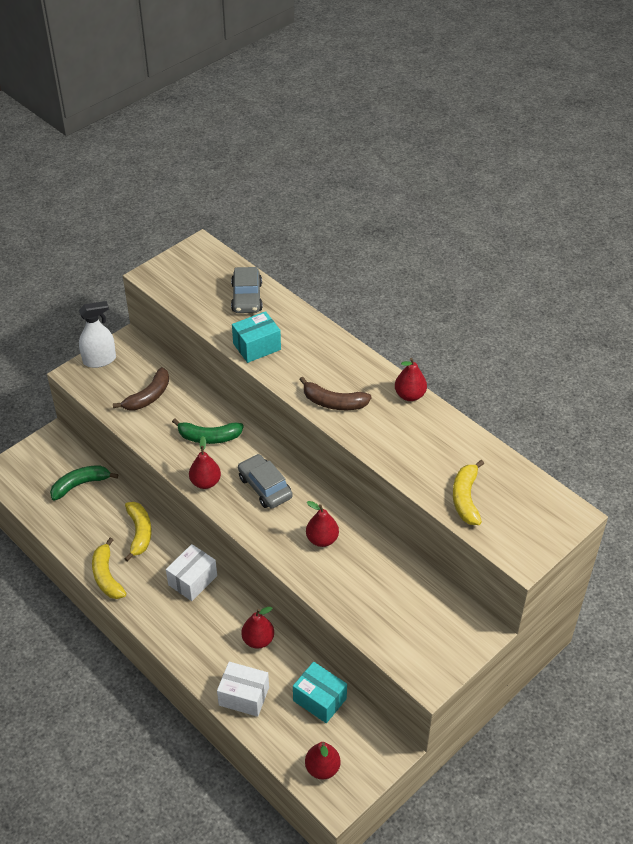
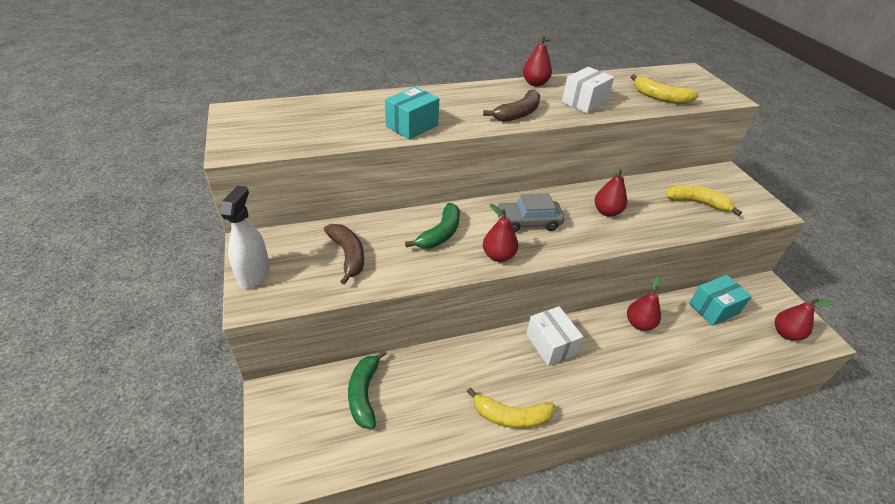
camera: 65 degrees left, 5 degrees down
(139, 533) = (467, 365): yellow banana -> yellow banana (697, 203)
(244, 696) = (701, 357): white box -> white box (584, 102)
(247, 297) = (339, 111): grey car -> none
(257, 347) = (412, 126): turquoise box -> turquoise box turned 45 degrees clockwise

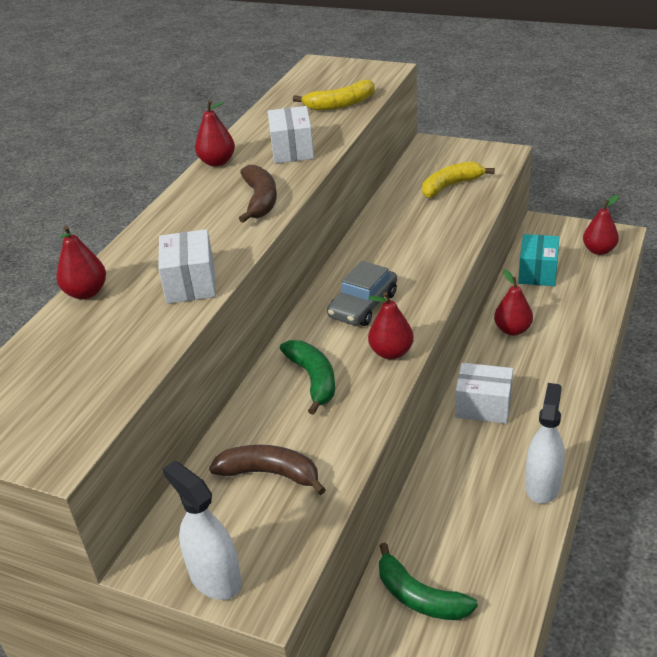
camera: 45 degrees left, 5 degrees down
(412, 126) = (191, 283): turquoise box -> white box
(511, 416) = (542, 485): yellow banana -> white spray bottle
(607, 212) = (404, 246): red pear -> red pear (86, 293)

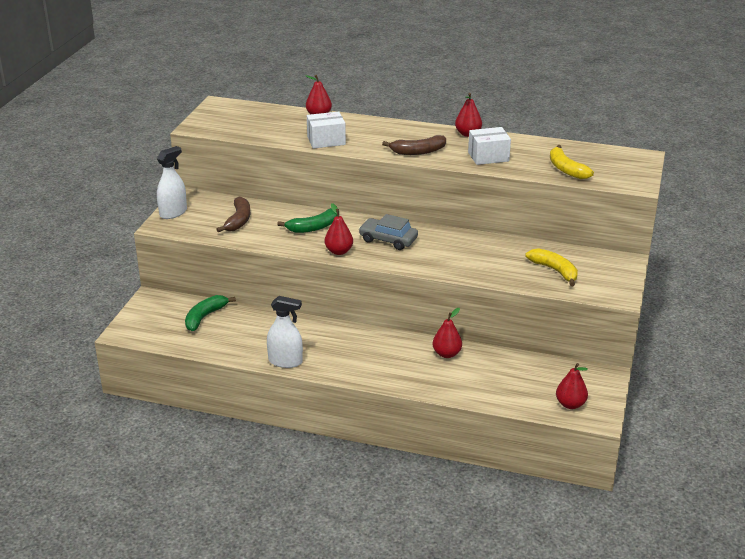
camera: 80 degrees right, 5 degrees down
(483, 406) = (359, 339): white box -> none
(537, 272) = (527, 369): turquoise box -> none

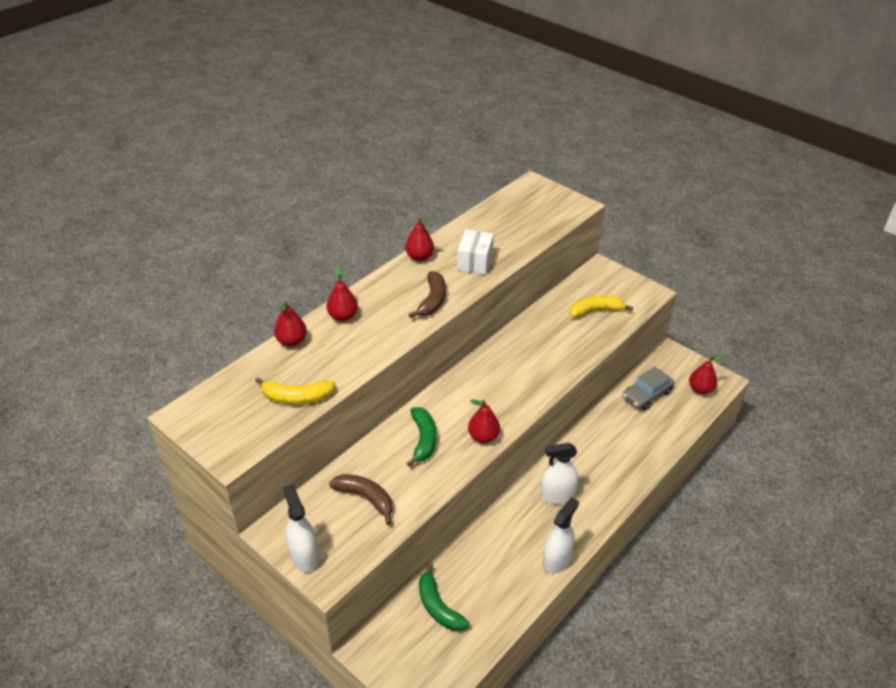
camera: 65 degrees left, 10 degrees up
(326, 140) = (358, 355): white box -> none
(354, 346) = (557, 496): none -> white spray bottle
(388, 240) = (483, 393): grey car -> grey car (646, 394)
(446, 354) = (599, 435): red pear -> red pear (343, 316)
(566, 169) = (529, 229): yellow banana -> yellow banana (296, 397)

